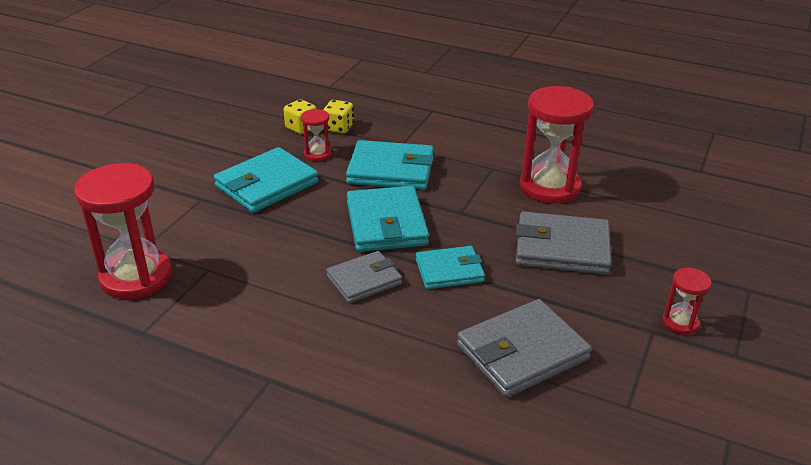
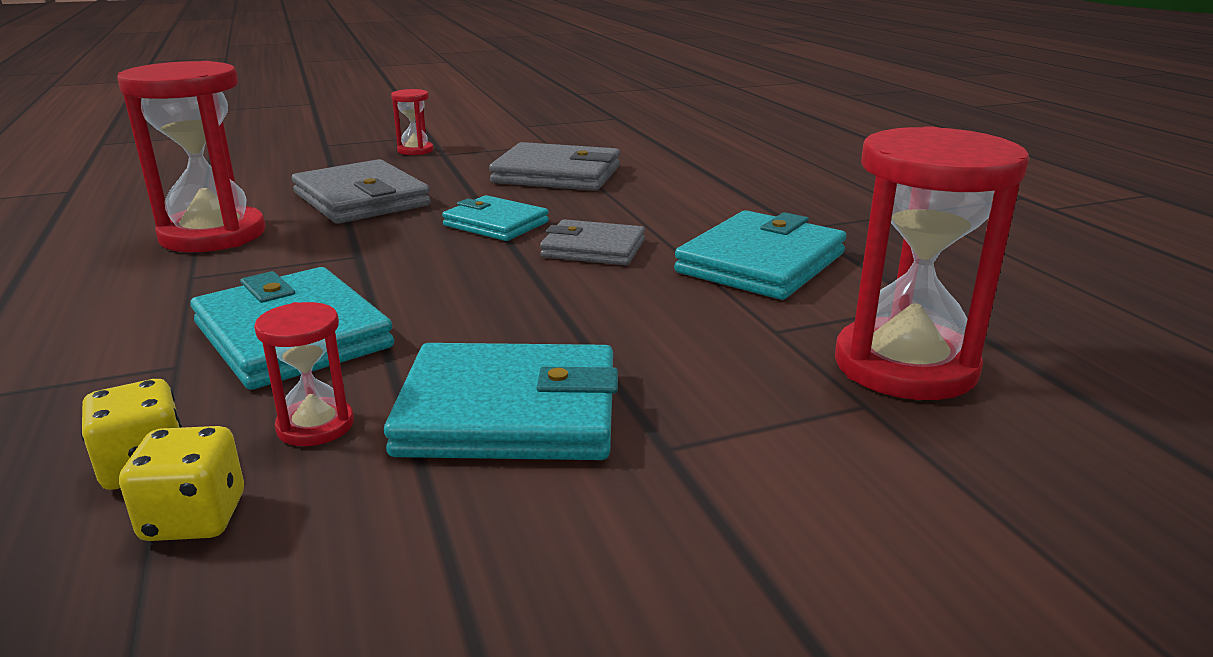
camera: 135 degrees left, 10 degrees down
(386, 223) = (459, 280): turquoise wallet -> turquoise wallet (760, 263)

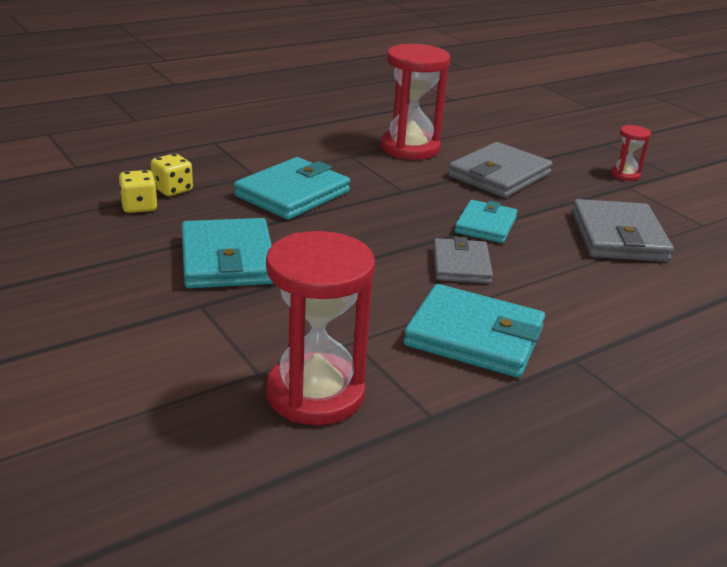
camera: 75 degrees right, 5 degrees up
(315, 426) = (207, 216): red hourglass -> none

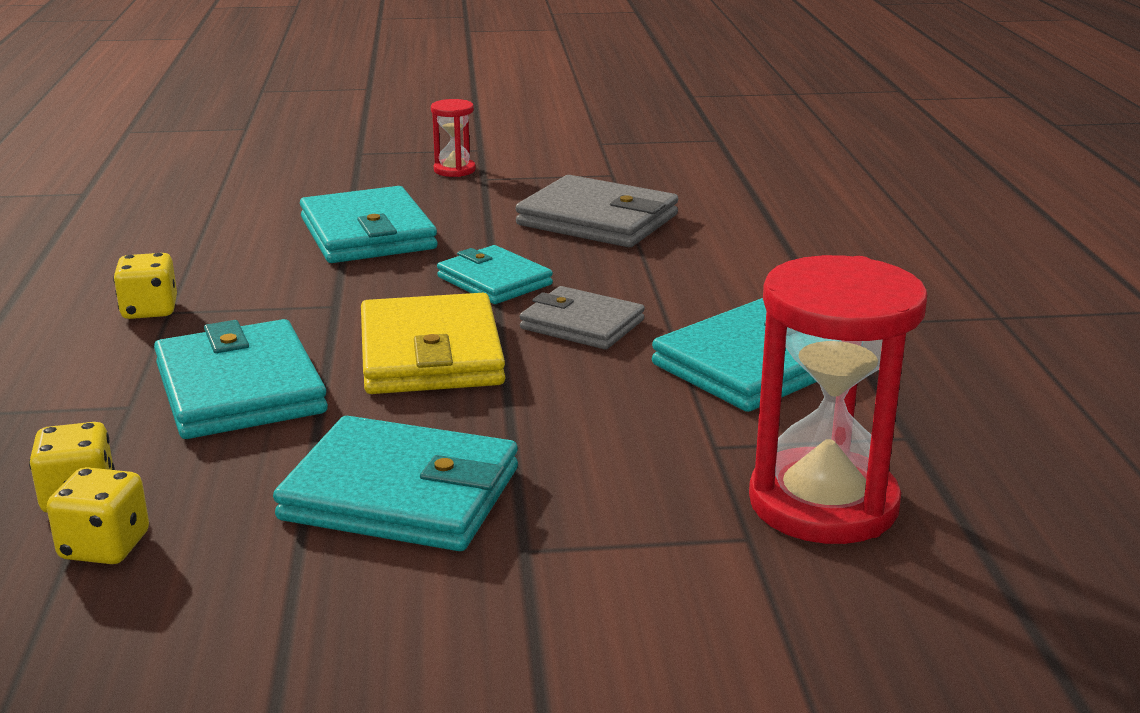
camera: 60 degrees left, 5 degrees down
(347, 151) = (150, 310): none -> yellow dice
(376, 230) = (431, 354): none -> yellow wallet
(410, 148) = (204, 264): red hourglass -> none
(499, 175) = (368, 233): grey wallet -> turquoise wallet

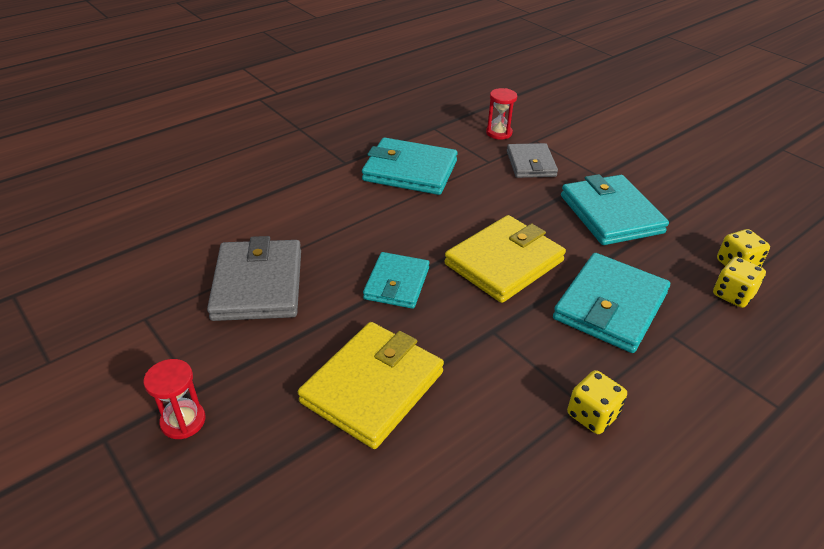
camera: 125 degrees left, 15 degrees up
(368, 233) = (372, 387): turquoise wallet -> yellow wallet
(582, 324) = (421, 229): grey wallet -> grey wallet (531, 164)
(823, 503) = (499, 133): red hourglass -> red hourglass, size x0.48

